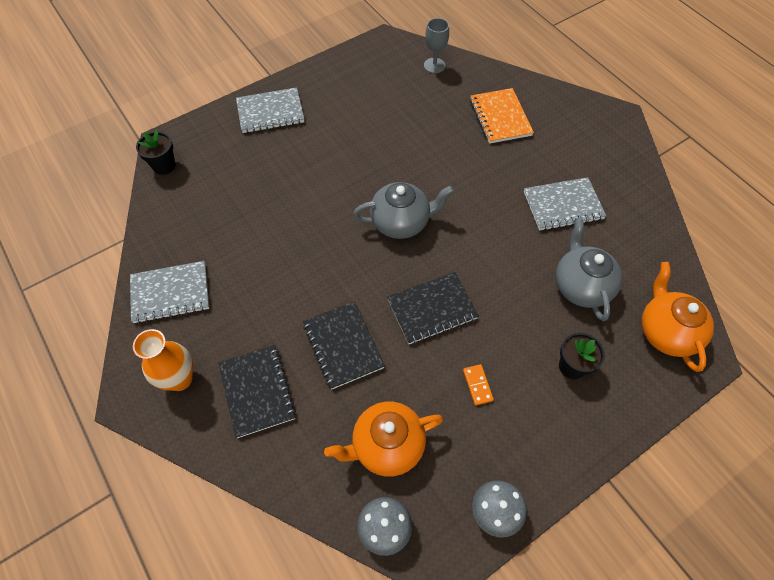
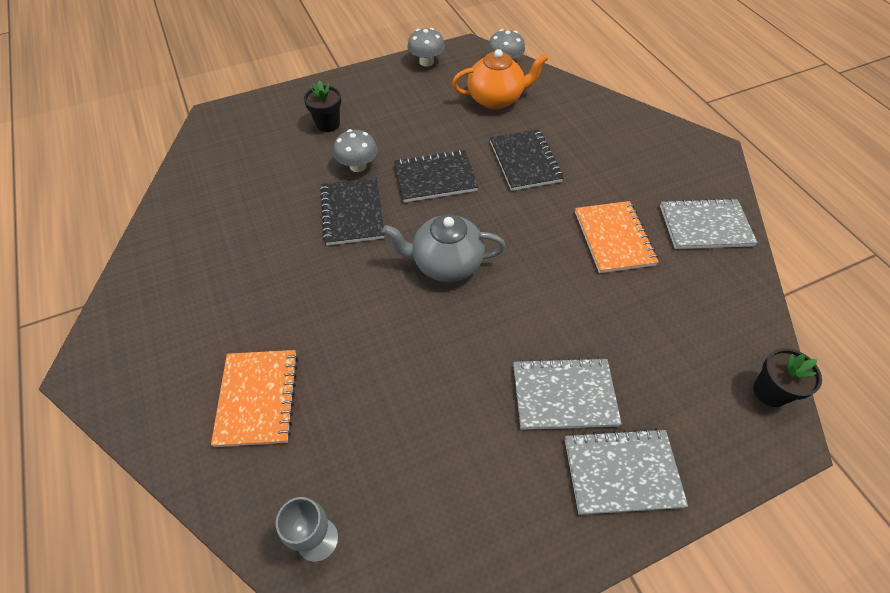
camera: 170 degrees left, 5 degrees down
(179, 379) = (673, 157): orange vase -> none
(257, 391) = (602, 141): black notebook -> black notebook (352, 213)
(258, 267) = (614, 238): none -> orange notebook
(477, 385) = (413, 122): orange domino -> none
(514, 312) = (358, 166): none -> grey mushroom
(563, 205) = (249, 256): grey notebook -> grey notebook (564, 395)
(581, 286) = (282, 178): grey teapot -> none
(666, 332) = (231, 135): orange teapot -> none

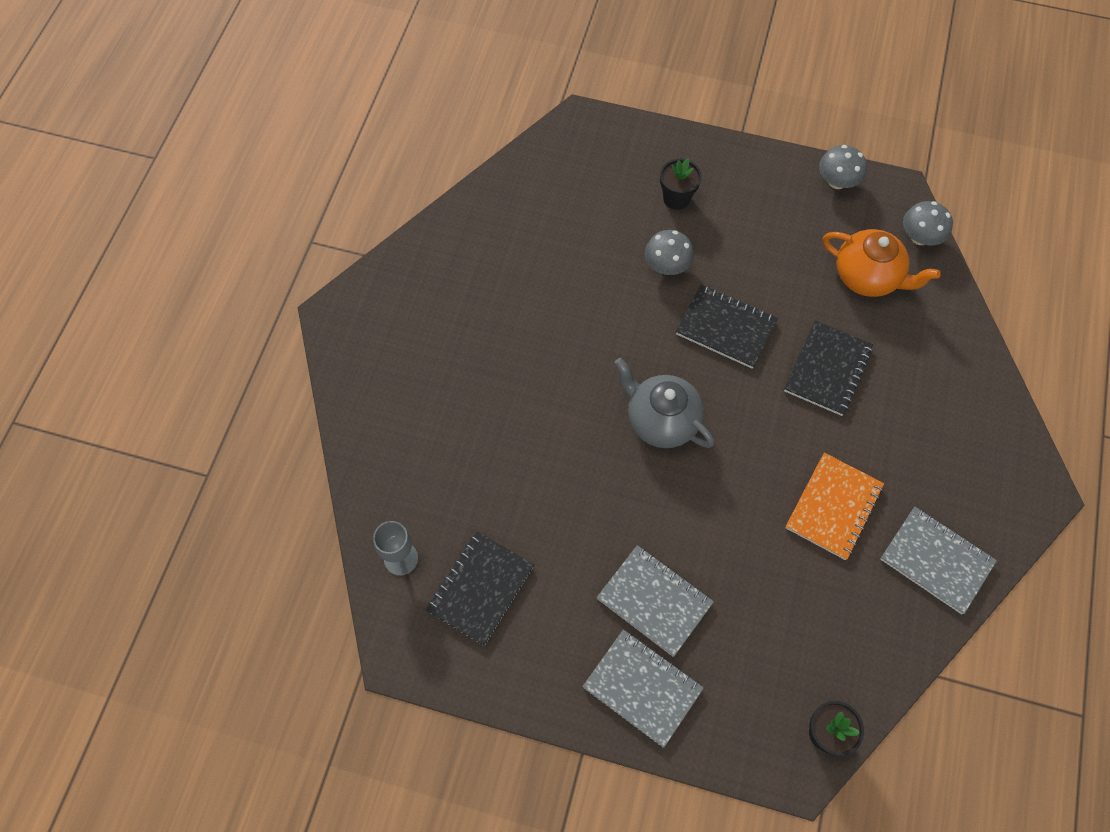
camera: 40 degrees right, 10 degrees up
(257, 398) = (432, 427): orange notebook -> none
(352, 213) = (623, 313): black notebook -> black notebook (480, 588)

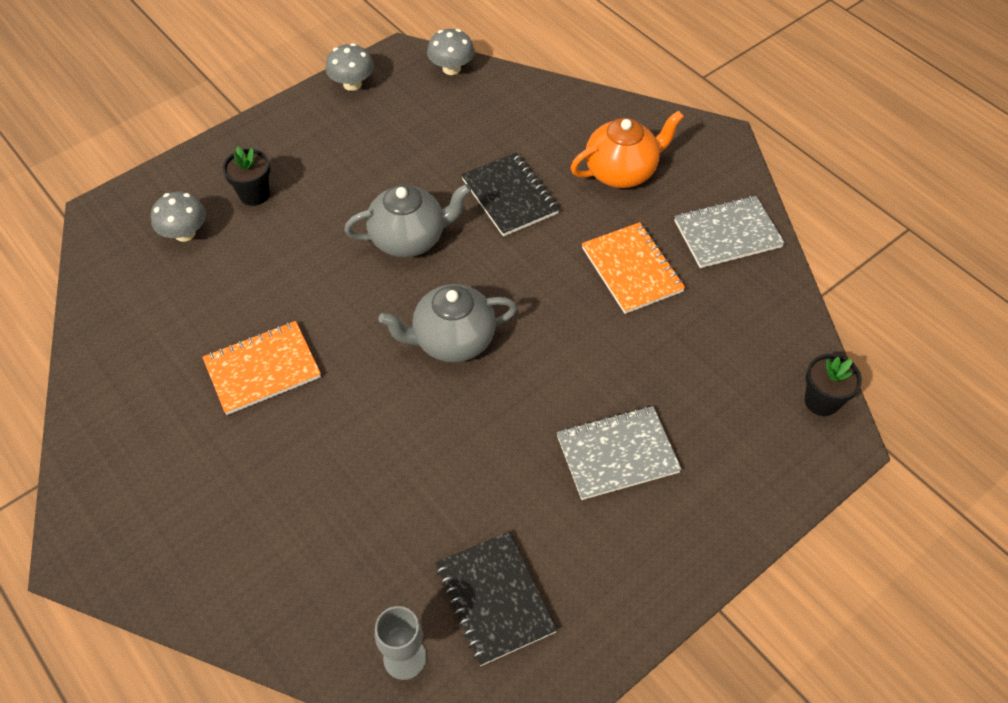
camera: 55 degrees left, 10 degrees down
(540, 316) = (262, 369): none -> orange notebook
(642, 688) = (691, 516): grey notebook -> none
(666, 266) = (311, 242): grey mushroom -> grey mushroom (185, 233)
(725, 328) = (409, 239): black notebook -> grey teapot
(867, 277) = (454, 120): orange teapot -> orange teapot (622, 172)

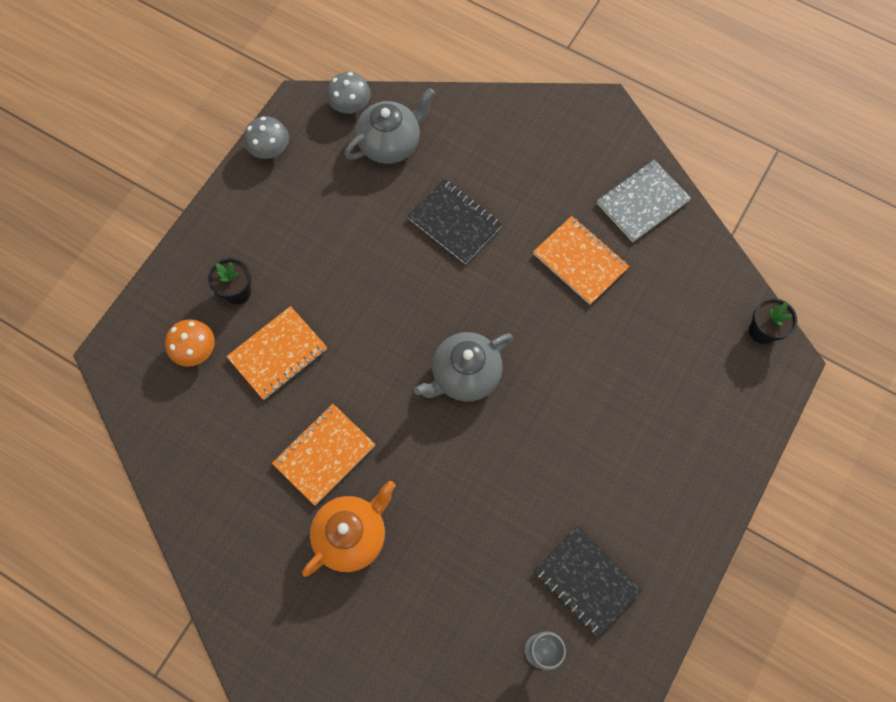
camera: 20 degrees left, 15 degrees up
(185, 233) = (196, 350): grey mushroom -> orange mushroom
(265, 261) = (278, 354): none -> orange notebook
(409, 239) = (389, 292): grey teapot -> grey teapot (390, 144)
(617, 454) = (629, 430): grey notebook -> none
(622, 172) = (537, 168): orange teapot -> orange teapot (352, 535)

